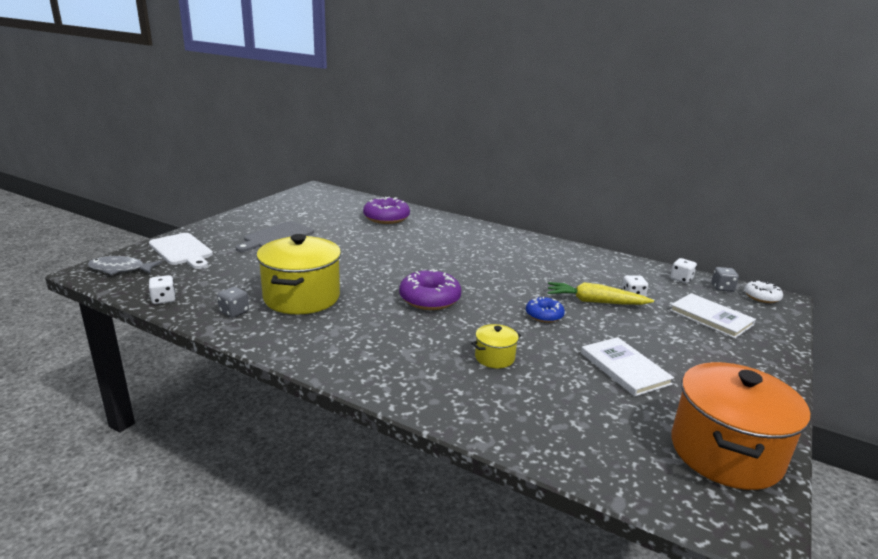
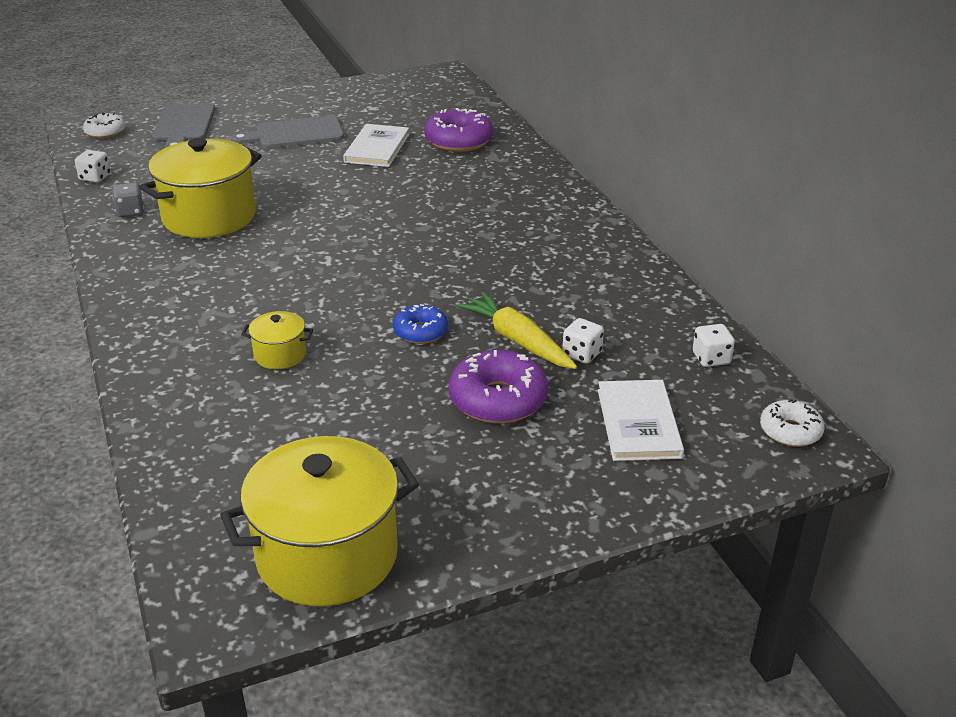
camera: 40 degrees right, 10 degrees up
(120, 269) = (105, 132): grey fish -> white donut
(182, 250) = (183, 125): white cutting board -> grey cutting board
(429, 299) = (328, 264): purple donut -> purple donut (498, 399)
(624, 368) = (394, 428): white book -> white book (377, 148)
(722, 288) = (751, 394): grey dice -> none
(725, 452) = (327, 555): orange pot -> yellow pot

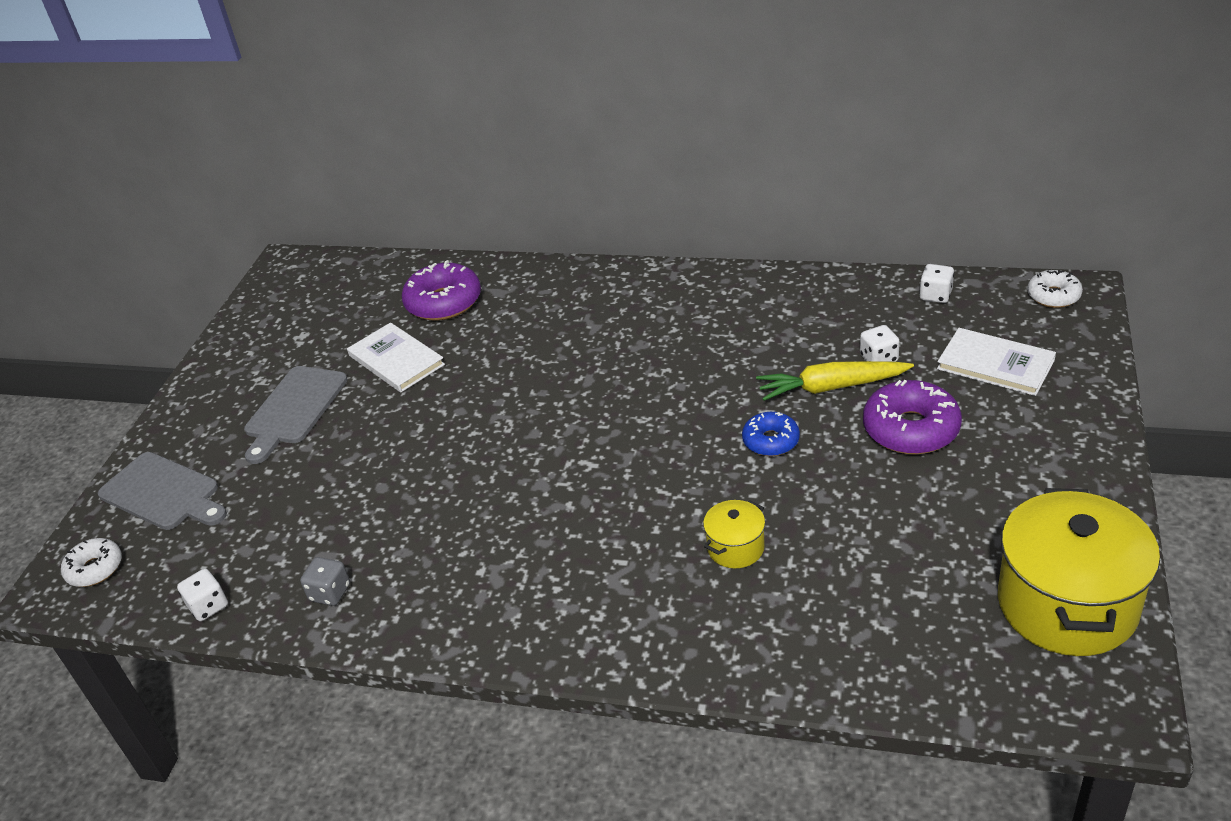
camera: 50 degrees left, 5 degrees up
(209, 217) = (411, 528): yellow pot -> none

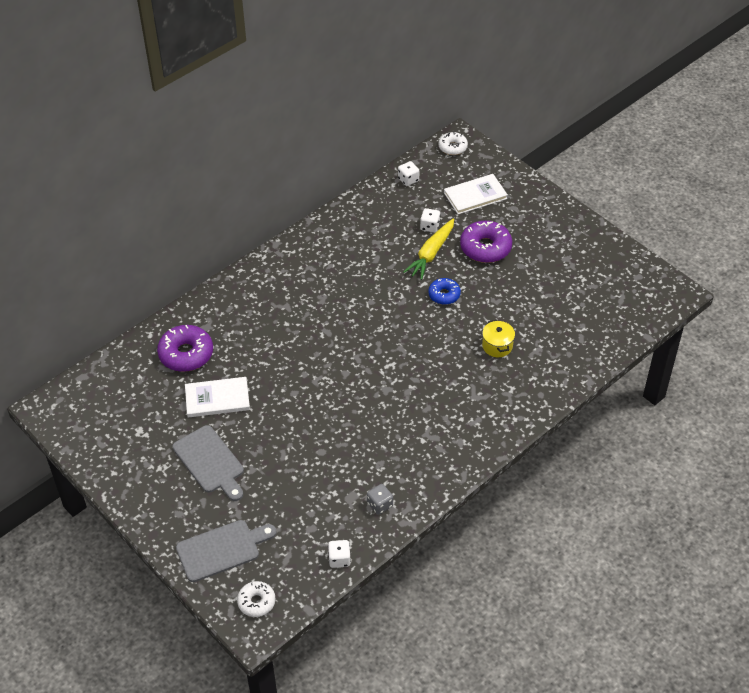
camera: 60 degrees left, 10 degrees up
(1067, 604) = (621, 271): yellow pot -> none

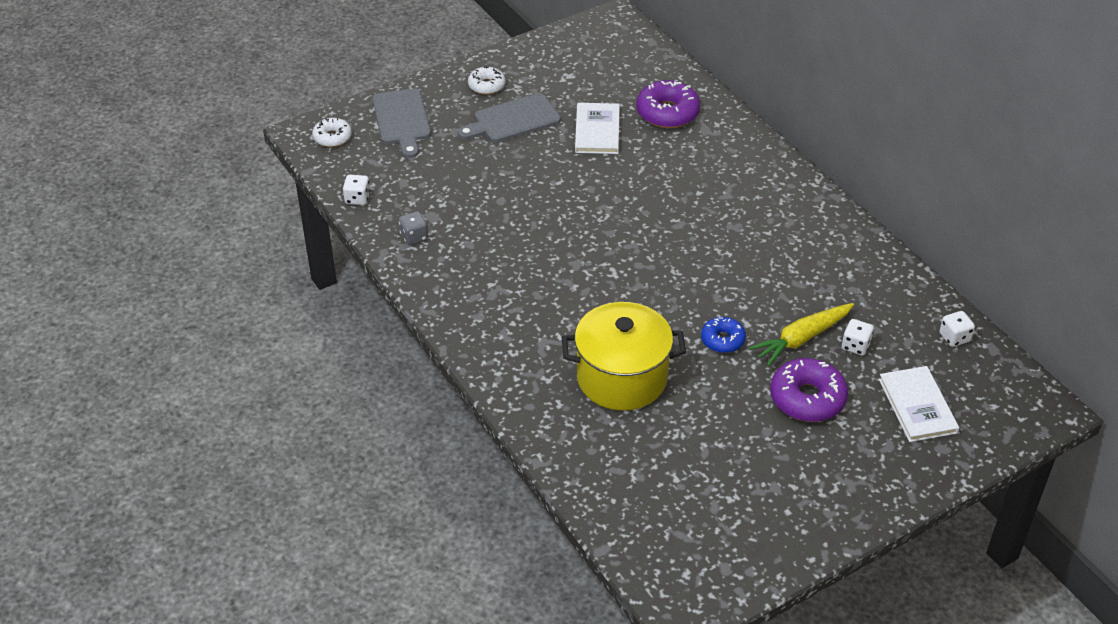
camera: 100 degrees right, 5 degrees down
(431, 254) = (801, 339): yellow carrot -> yellow carrot turned 75 degrees counterclockwise
(452, 147) = (1028, 398): white donut -> white donut (486, 85)
(497, 346) = (622, 378): yellow pot -> yellow pot, size x2.16

